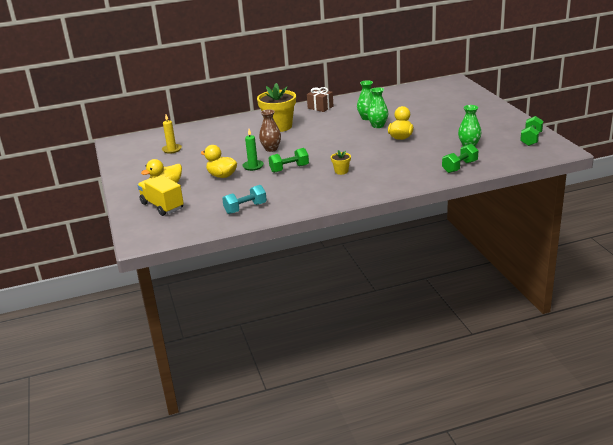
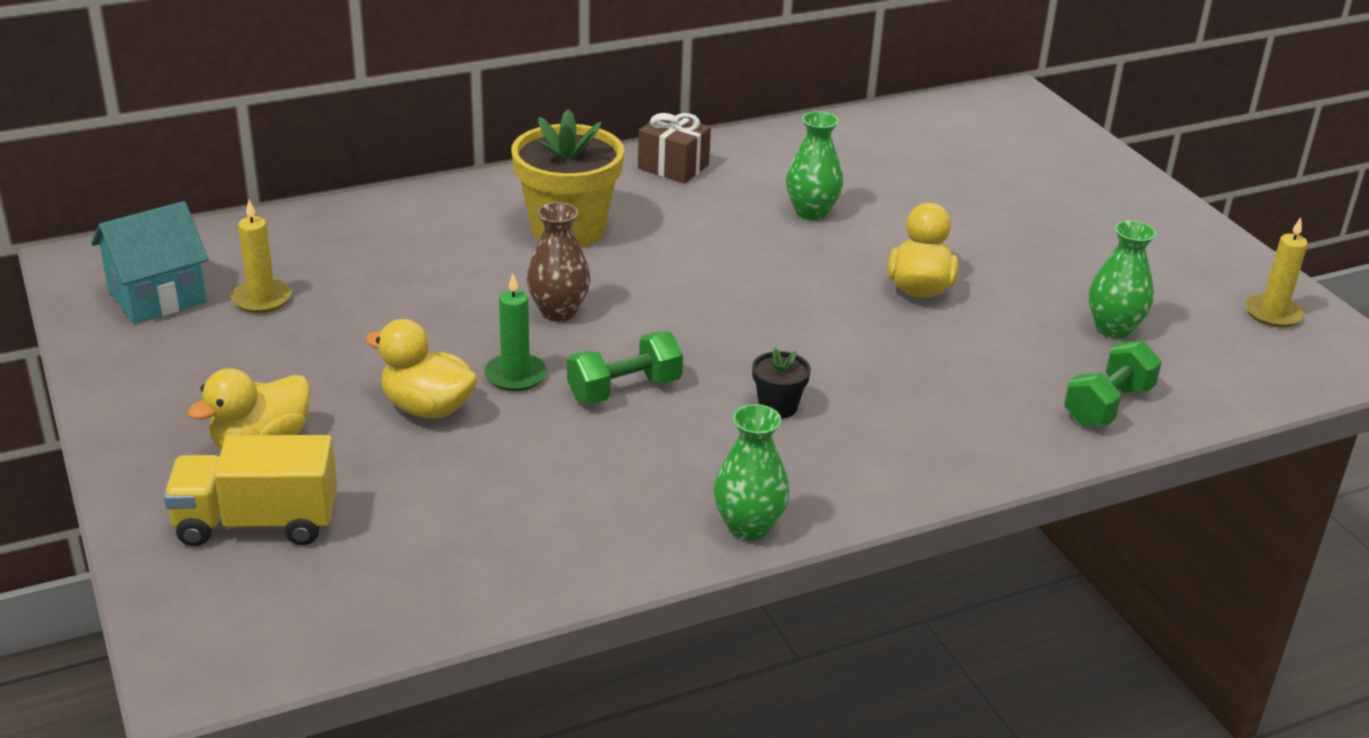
camera: 10 degrees left, 5 degrees up
(138, 150) = (157, 297): none -> turquoise house
(162, 206) = (257, 523): yellow truck -> yellow truck turned 45 degrees counterclockwise
(245, 208) = (518, 542): turquoise dumbbell -> none
(341, 171) = (778, 407): yellow flower pot -> black flower pot
(378, 125) = (846, 242): green vase -> green vase (748, 527)
(531, 139) = (1273, 313): green dumbbell -> yellow candle

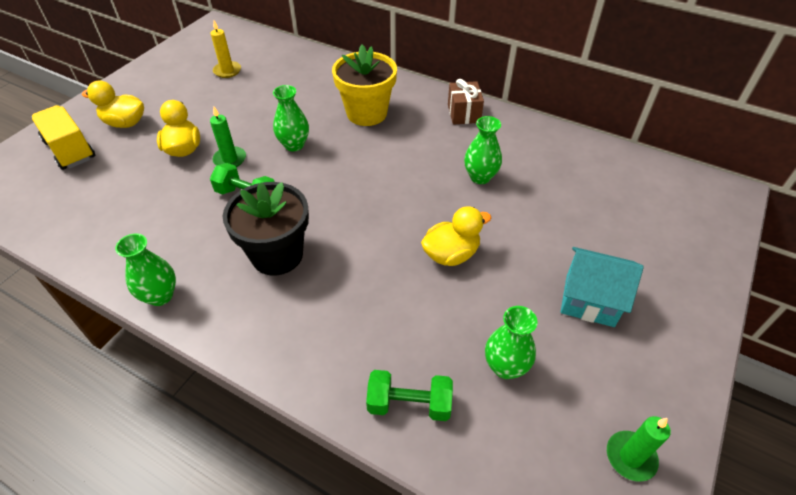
camera: 55 degrees right, 15 degrees up
(157, 297) = (206, 50): turquoise house -> turquoise house (589, 300)
(558, 311) = (294, 145): brown vase -> green vase
(778, 407) = (277, 255): black flower pot -> black flower pot, size x2.20
(1273, 313) = (630, 457): yellow candle -> green candle

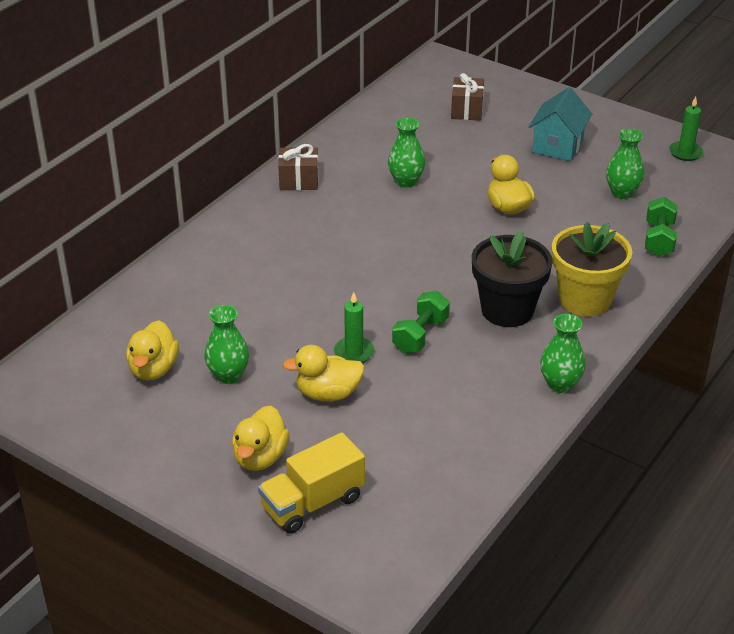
camera: 85 degrees left, 10 degrees down
(227, 71) = (153, 369): yellow candle -> yellow duck
(294, 145) = (334, 303): green vase -> green vase (228, 375)
(366, 113) = (283, 248): yellow flower pot -> yellow flower pot (585, 300)
(632, 217) = (467, 110): none -> brown gift

